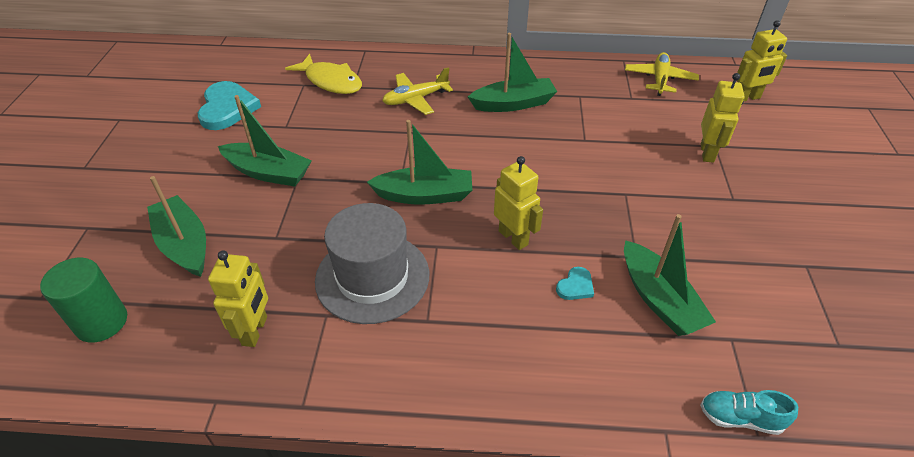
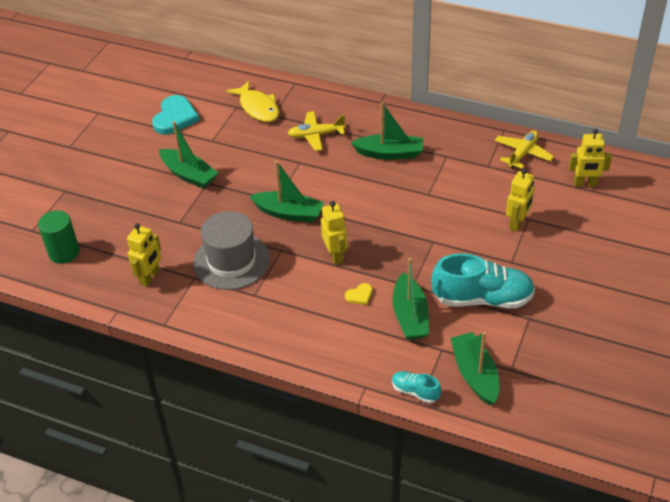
camera: 20 degrees right, 0 degrees up
(184, 245) = (121, 215): green boat -> green boat (475, 374)
(575, 286) = (359, 295): turquoise heart -> yellow heart
(733, 253) = (482, 299): none -> turquoise shoe

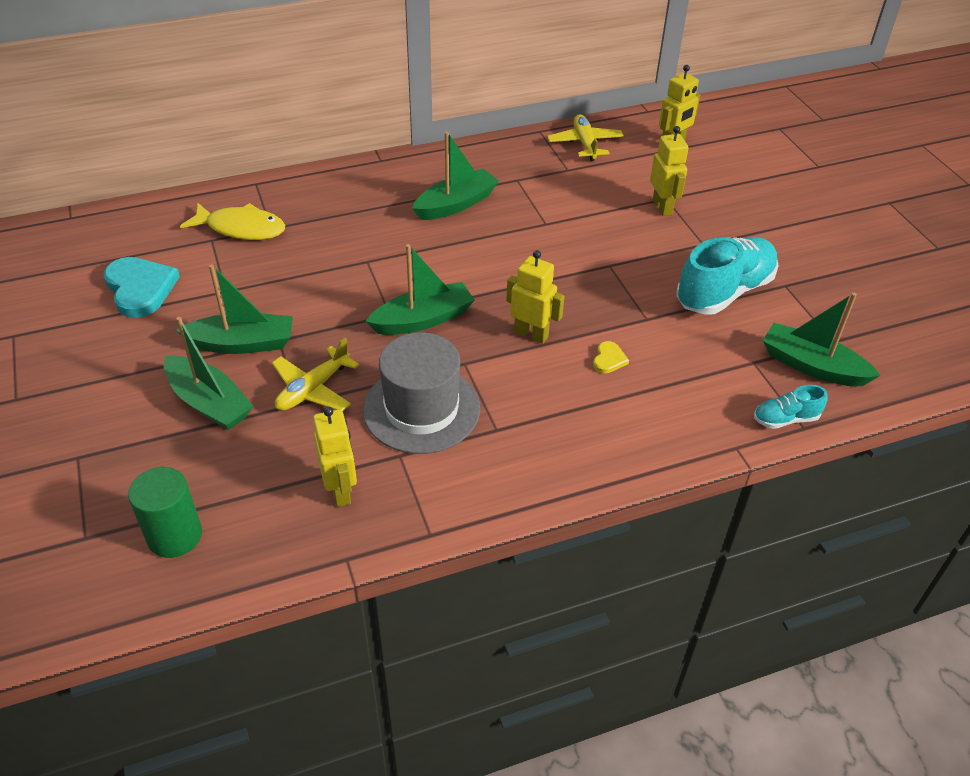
camera: 45 degrees left, 0 degrees up
(316, 135) = (350, 224): yellow plane -> yellow plane (313, 389)
(410, 316) = (683, 349): green boat -> green boat (209, 403)

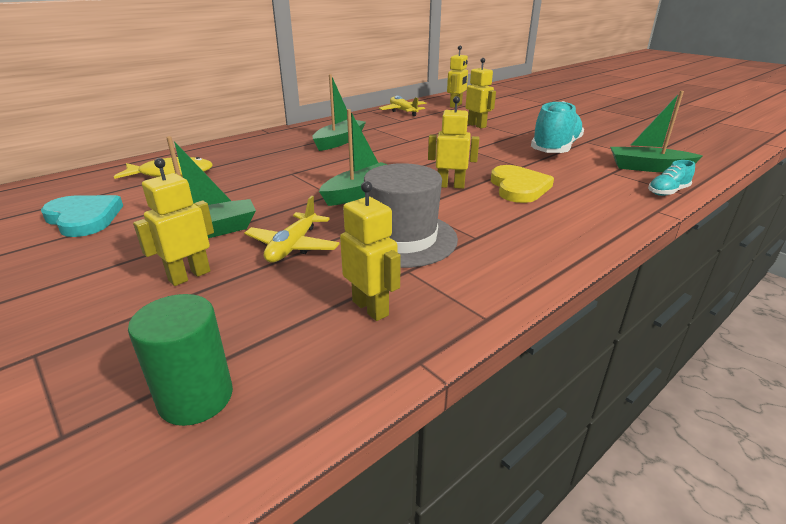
camera: 20 degrees left, 15 degrees down
(209, 403) = (189, 276): green boat -> yellow robot
(609, 359) = (518, 187): yellow heart -> yellow heart, size x2.15

